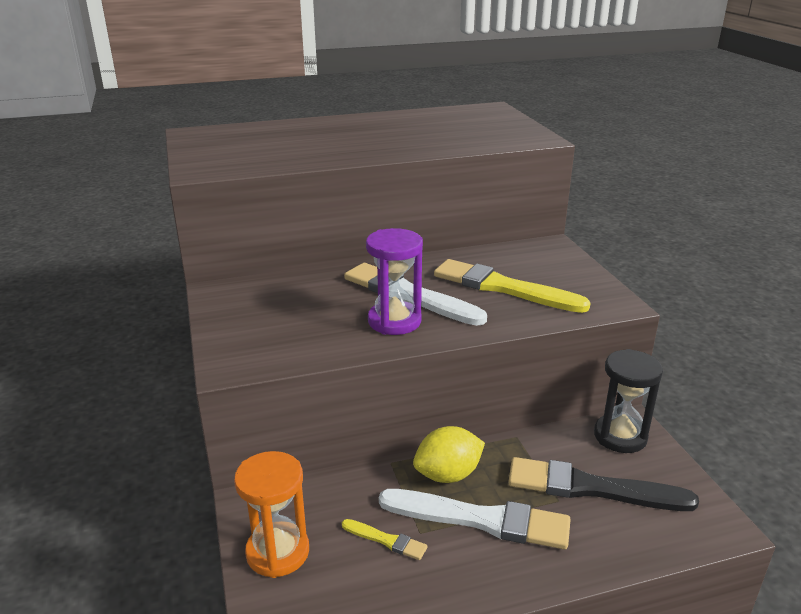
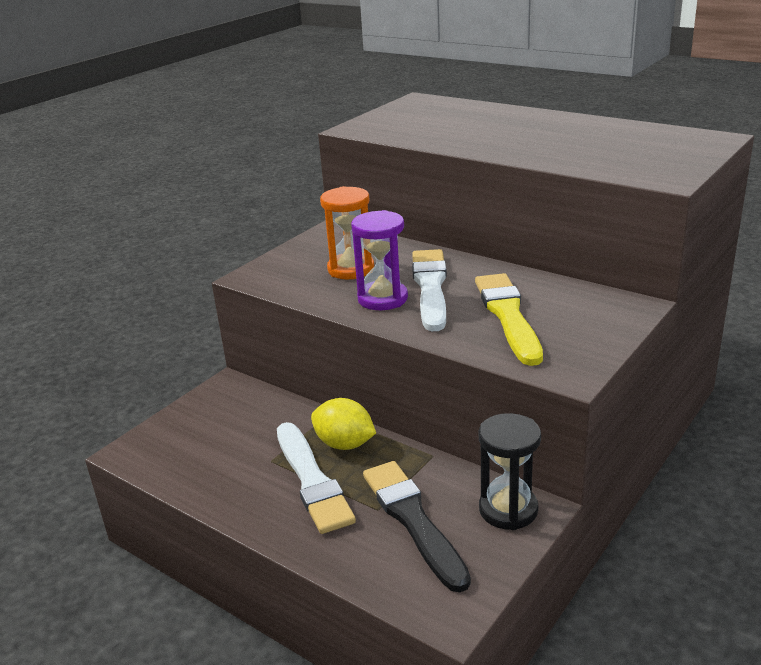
camera: 55 degrees right, 0 degrees up
(278, 552) = (196, 416): orange hourglass -> orange hourglass (351, 269)
(386, 540) = (248, 450): yellow brush -> none

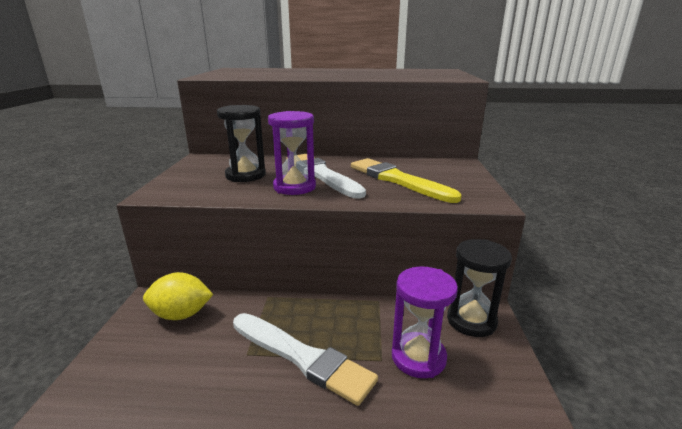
camera: 35 degrees left, 5 degrees down
(344, 444) = (303, 316): yellow lemon -> yellow lemon (181, 314)
(351, 269) = (245, 175): orange hourglass -> black hourglass
(413, 520) = (418, 357): black brush -> purple hourglass

